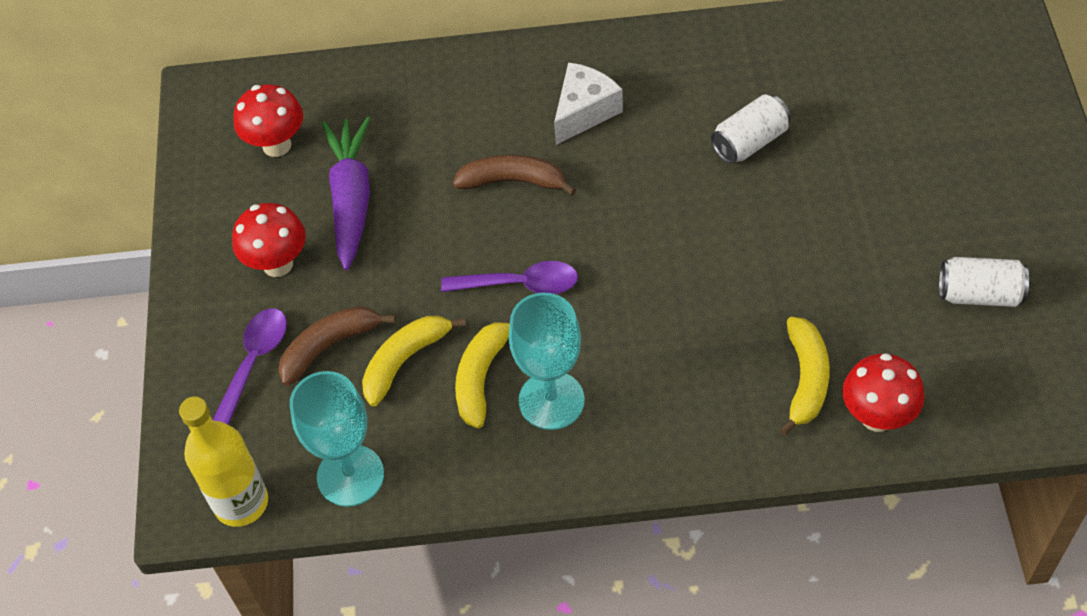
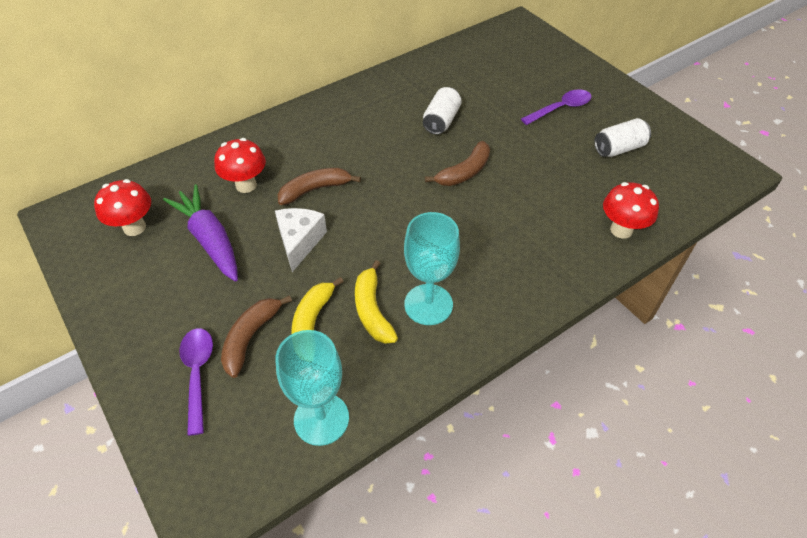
camera: 35 degrees left, 5 degrees down
(241, 502) = (246, 482): yellow bottle -> none
(278, 264) = (178, 300): red mushroom -> red mushroom (246, 185)
(520, 284) = (360, 245): purple spoon -> purple spoon (561, 108)
(584, 111) = (334, 138): white cheese -> white cheese (299, 242)
(725, 237) = (464, 172): none -> brown banana
(805, 379) = (567, 227): yellow banana -> none

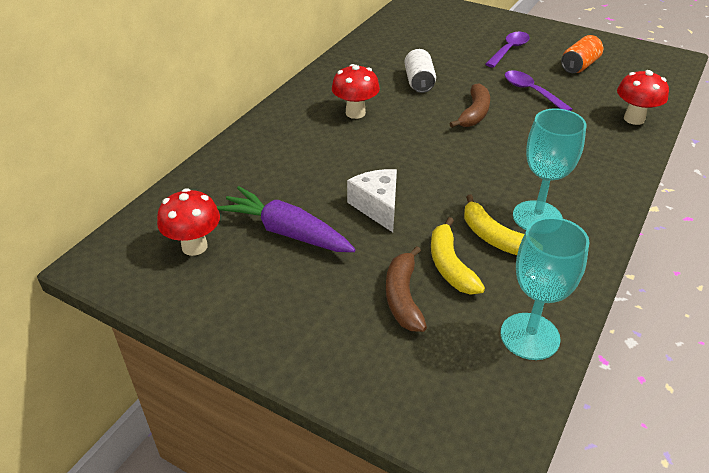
camera: 25 degrees left, 10 degrees down
(198, 374) = (379, 345): purple spoon -> purple spoon (531, 92)
(246, 185) = (282, 178): red mushroom -> red mushroom (355, 113)
(315, 190) = (353, 163): brown banana -> none
(619, 149) = (579, 66): white can -> orange can

